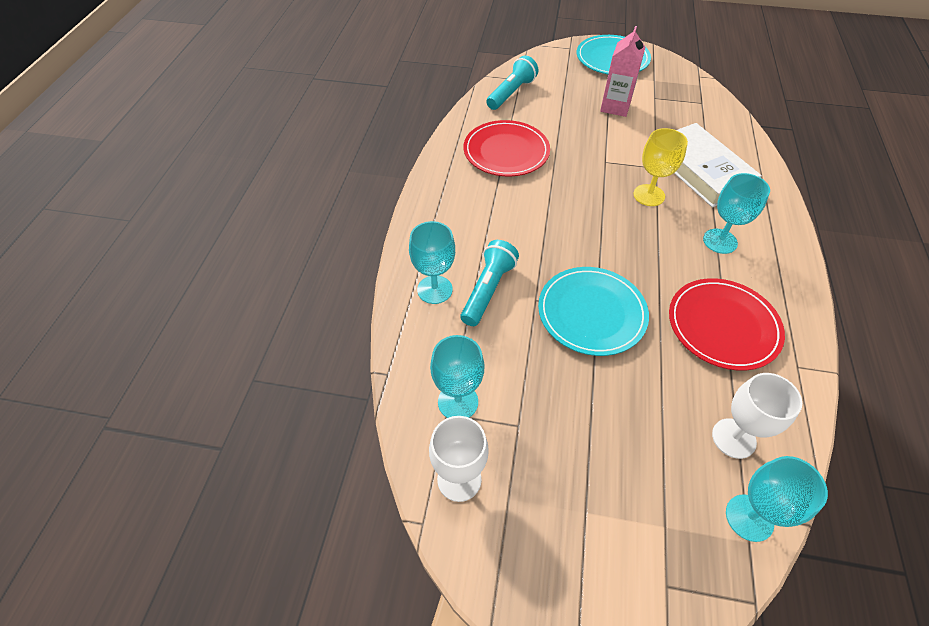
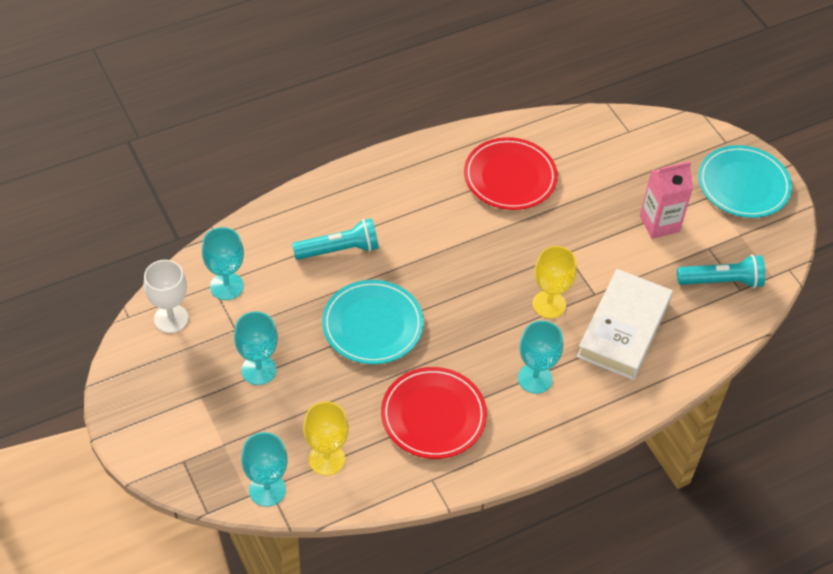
camera: 50 degrees right, 0 degrees up
(434, 289) = (311, 218): turquoise goblet -> turquoise goblet (259, 370)
(511, 93) = (599, 136): turquoise flashlight -> turquoise flashlight (721, 281)
(733, 438) = (326, 459): white goblet -> yellow goblet

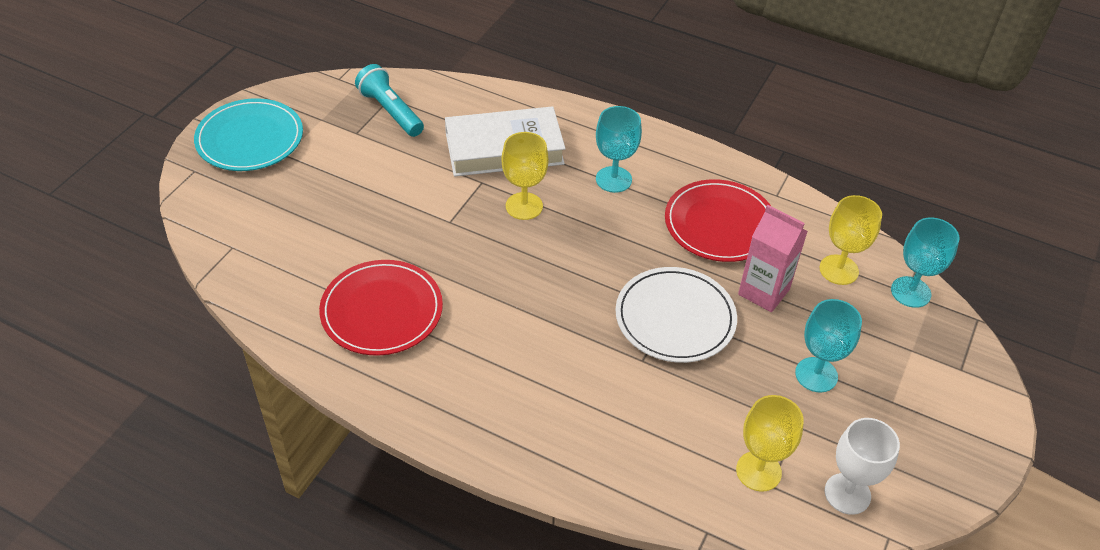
camera: 125 degrees left, 5 degrees down
(226, 286) = (758, 471): turquoise goblet -> yellow goblet
(339, 250) = (614, 400): turquoise flashlight -> none
(372, 325) = (675, 318): turquoise plate -> white plate
(659, 224) = (353, 174): pink carton -> pink carton (763, 292)

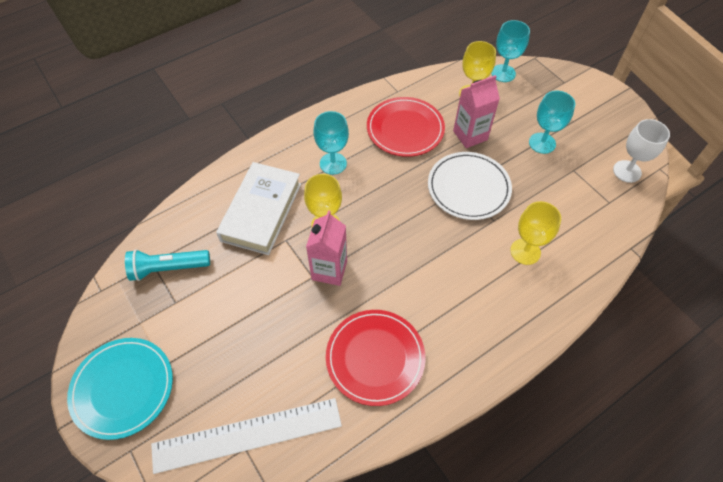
camera: 60 degrees left, 10 degrees up
(246, 243) = (247, 435): none -> white ruler
(467, 232) = (329, 270): none -> pink carton
(758, 471) = (598, 203): yellow goblet -> yellow goblet (525, 251)

